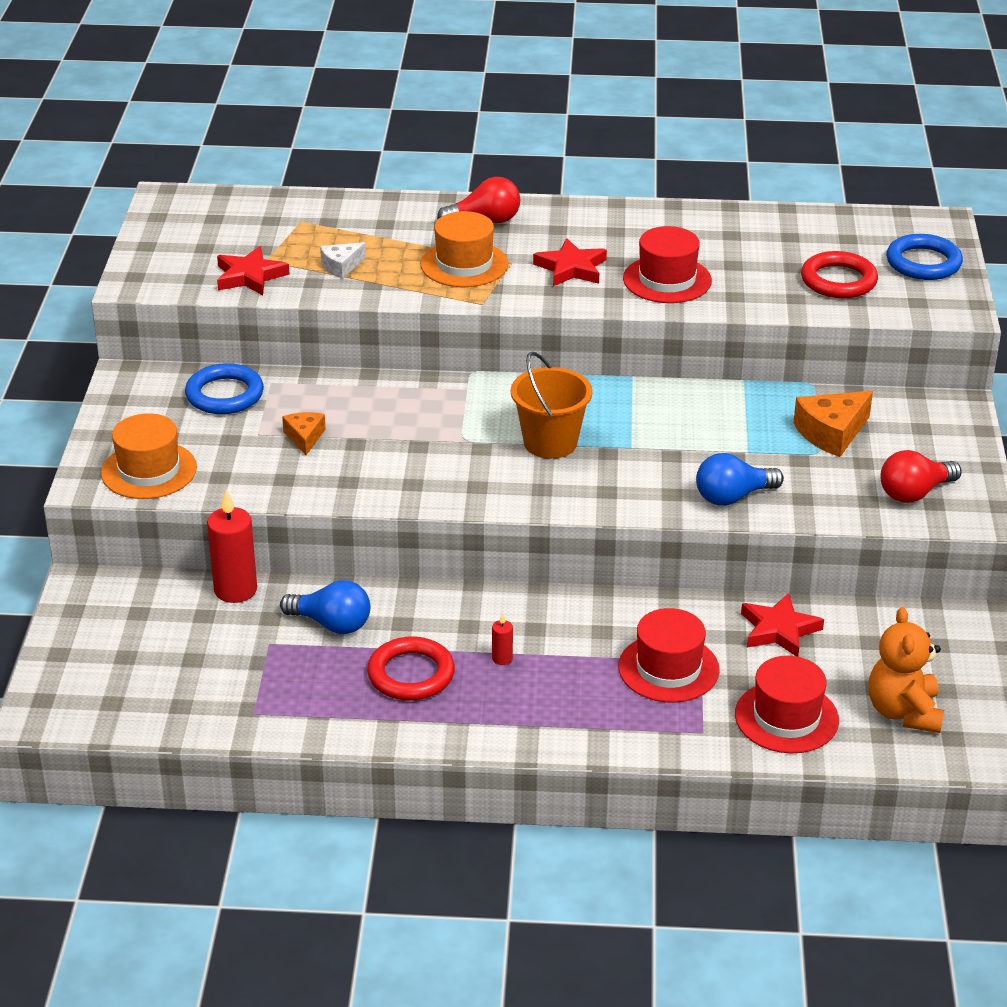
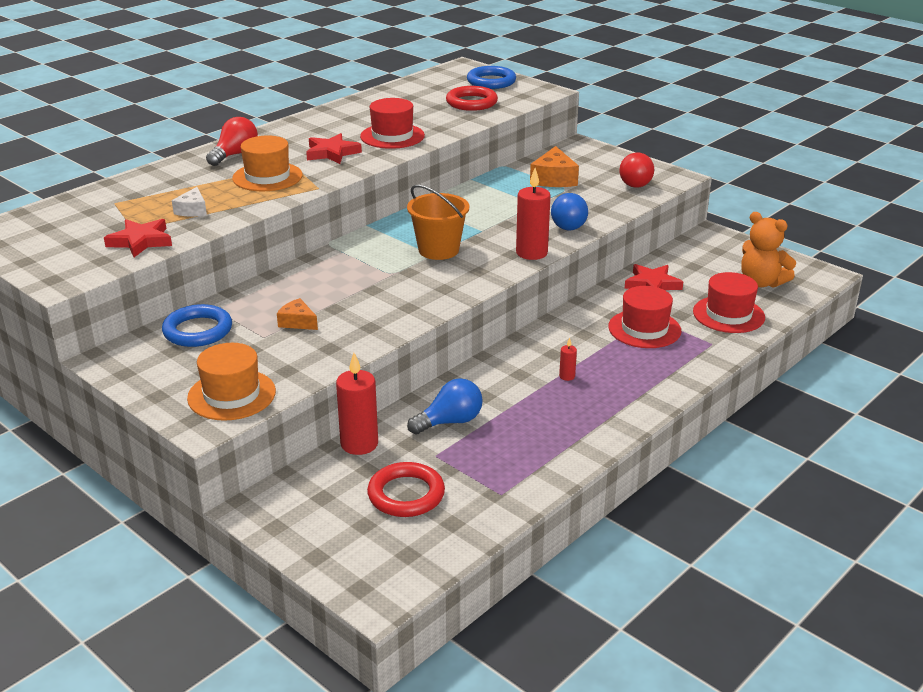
camera: 50 degrees left, 5 degrees down
(411, 674) = (540, 414): red ring -> red ring (406, 494)
(627, 503) = (531, 253): none -> red candle

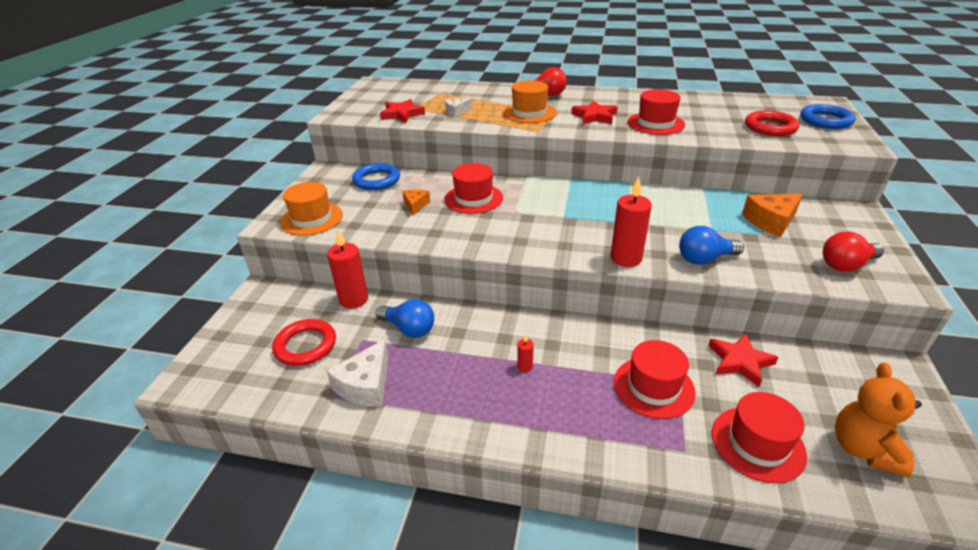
camera: 60 degrees right, 5 degrees up
(332, 286) = (473, 198): none -> red hat
(438, 250) = (573, 217): orange bucket -> none
(507, 469) = (365, 385): none -> white cheese

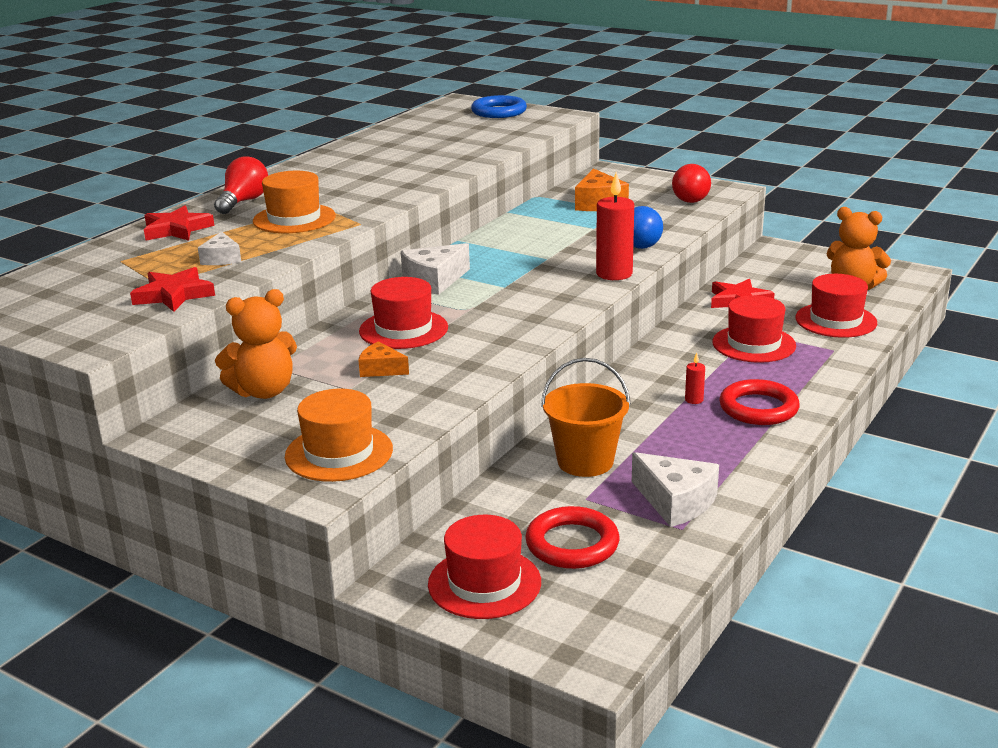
camera: 70 degrees left, 10 degrees down
(354, 300) = (490, 498): red candle -> none
(376, 180) = (264, 391): blue ring -> orange teddy bear
(409, 329) = (585, 462): blue light bulb -> orange bucket
(554, 190) = (434, 280): none -> white cheese
(595, 116) = (357, 190): red star -> red star (176, 229)
(655, 123) = (418, 169): red hat -> red hat (484, 583)
(770, 127) = (489, 131): red ring -> red ring (758, 408)

